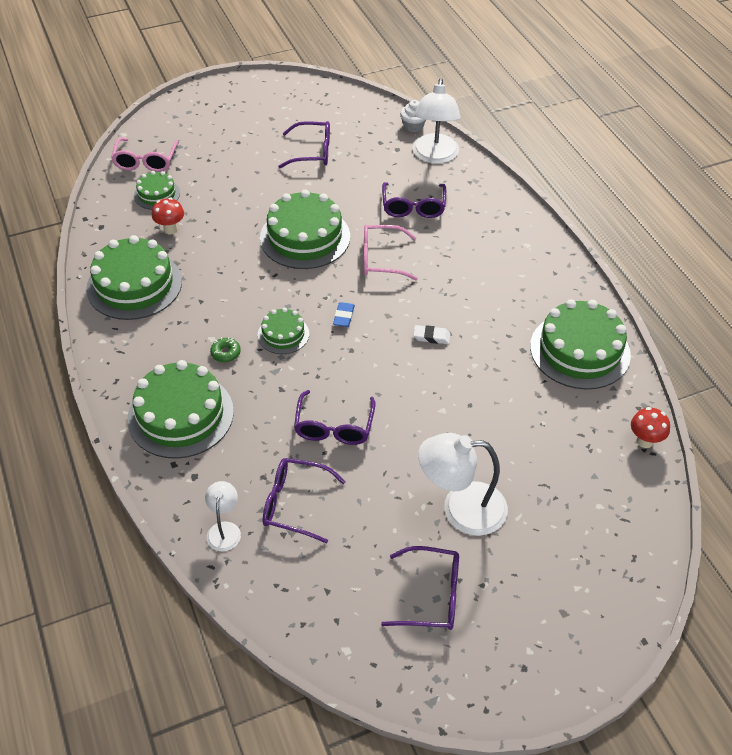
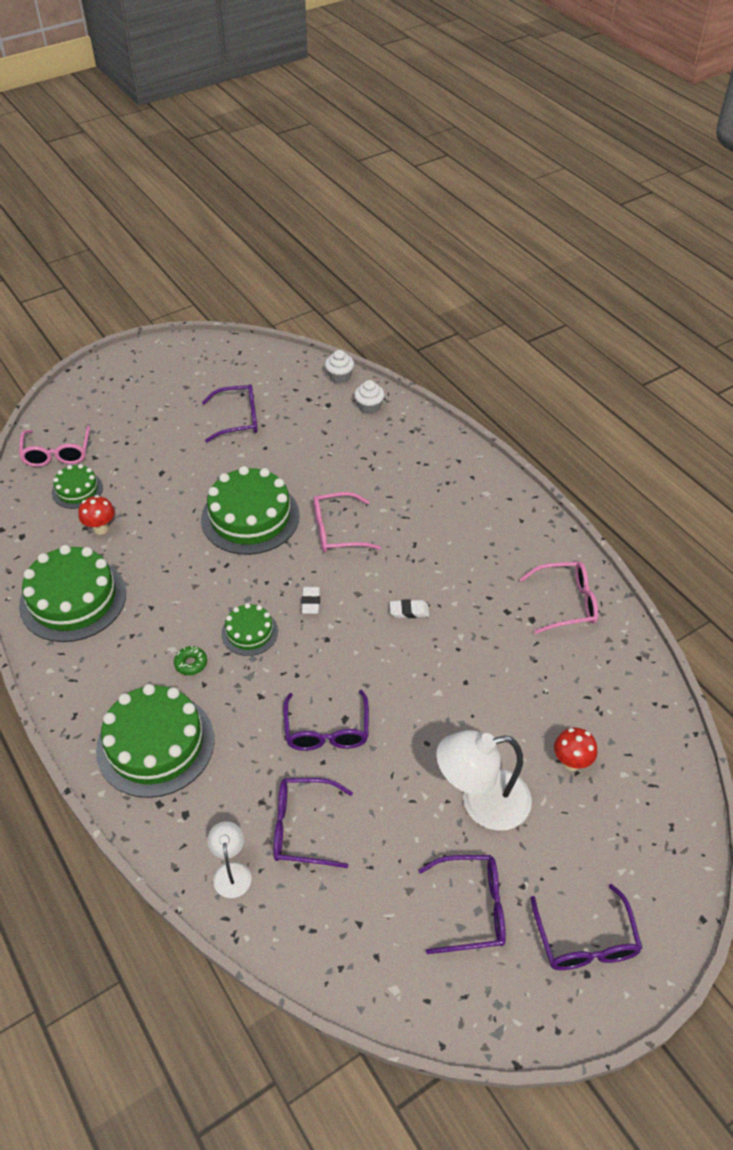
camera: 10 degrees left, 0 degrees up
(344, 317) = (311, 602): blue eraser -> white eraser
(413, 206) = (359, 467): purple glasses -> purple glasses (585, 940)
(434, 156) = (369, 407): white lamp -> white cupcake
(580, 350) = (565, 603): green cake -> pink glasses
(644, 441) = (653, 693): red mushroom -> red mushroom (571, 762)

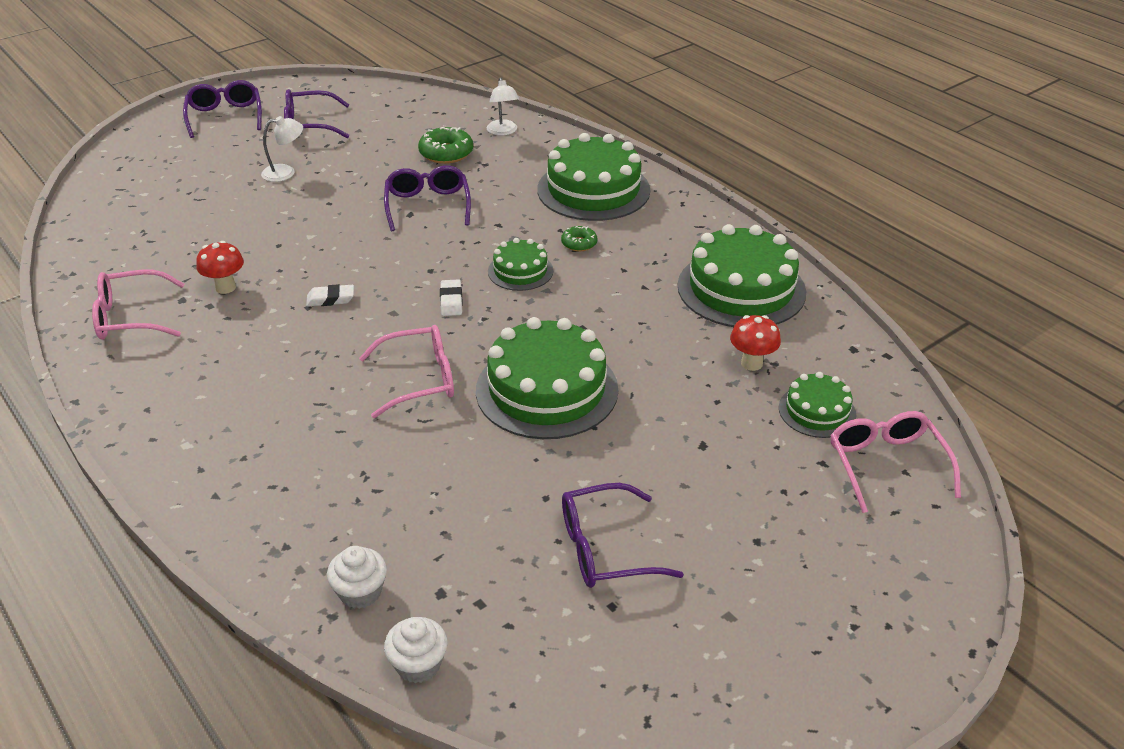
camera: 175 degrees right, 10 degrees down
(303, 828) = (446, 153): purple glasses -> green donut
(481, 802) = (285, 172): white lamp -> white lamp, size x0.53
(571, 762) = (191, 198): red mushroom -> red mushroom (225, 287)

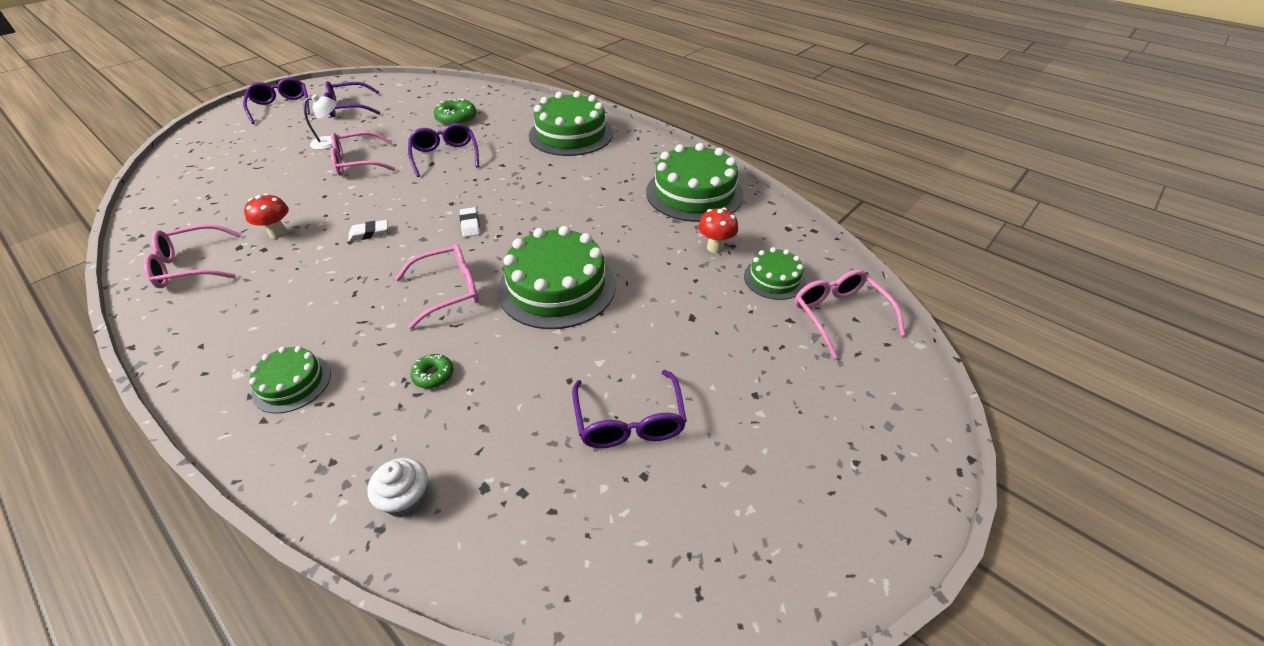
camera: 10 degrees left, 5 degrees up
(320, 204) = (358, 162): none -> pink glasses
(418, 664) = (469, 569): white cupcake -> none
(503, 131) = (498, 101): white lamp -> none
(520, 271) = (523, 196): green cake -> green cake (292, 383)
(579, 243) = (566, 172): green donut -> green donut (433, 375)
(606, 548) = (629, 420): purple glasses -> purple glasses turned 75 degrees counterclockwise

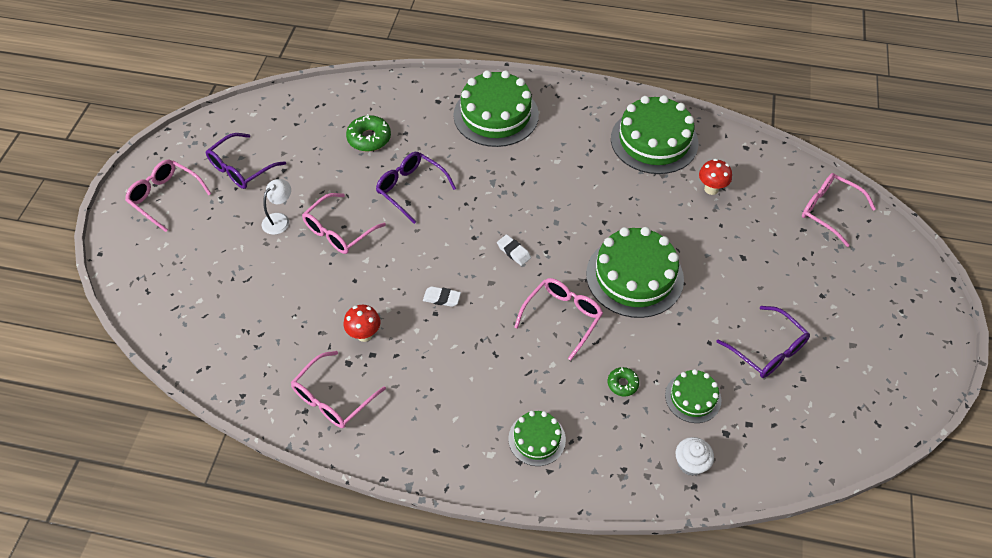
camera: 30 degrees left, 10 degrees up
(281, 107) = (165, 197): purple glasses -> pink glasses
(369, 233) = (442, 298): white eraser -> white eraser turned 60 degrees clockwise
(774, 279) = (770, 199): green cake -> green cake (693, 397)

